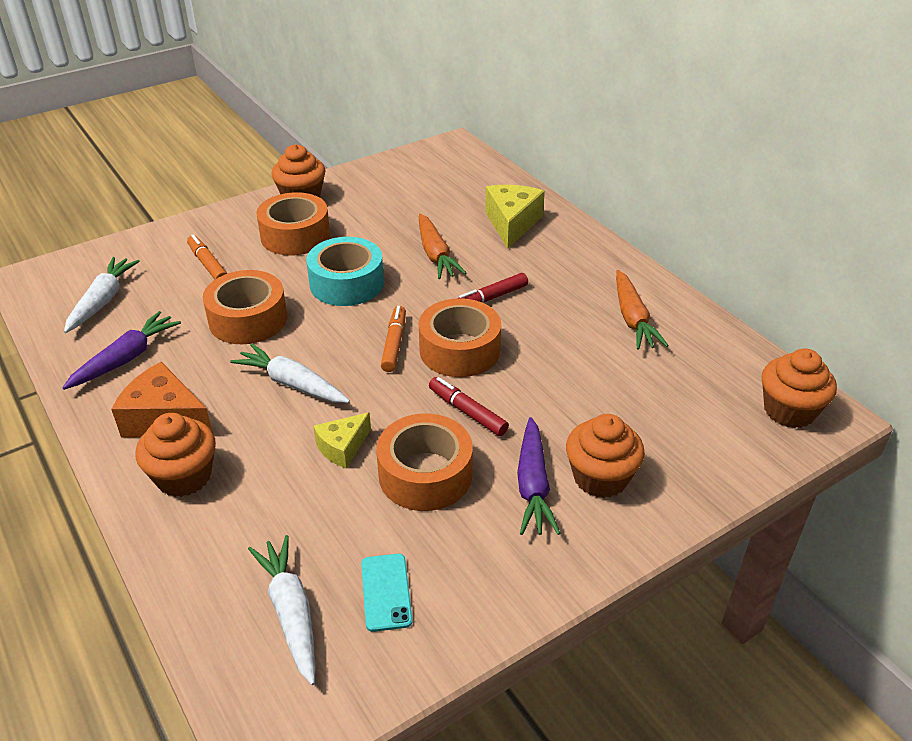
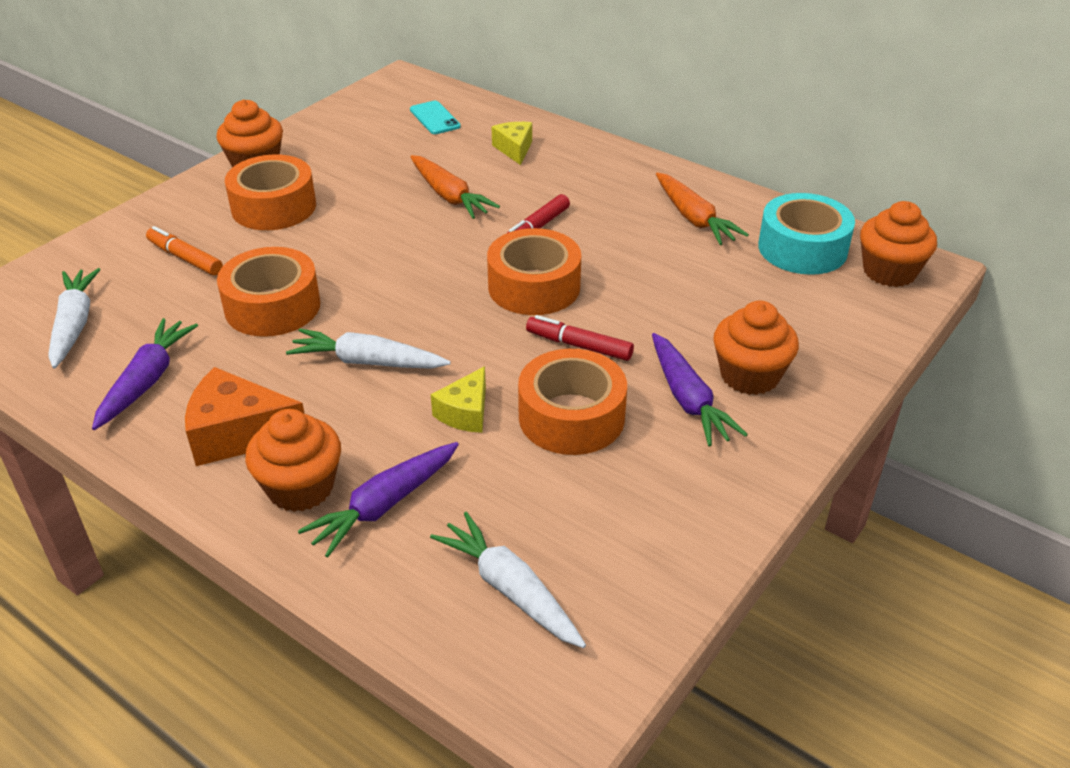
camera: 20 degrees left, 0 degrees up
(236, 510) = (384, 505): none -> purple carrot
(346, 283) = (366, 245): turquoise tape -> turquoise tape (802, 248)
(386, 592) = (599, 540): turquoise phone -> turquoise phone (434, 118)
(394, 344) = (459, 296): orange marker -> none
(512, 224) = (514, 149): yellow cheese -> yellow cheese, size x0.62

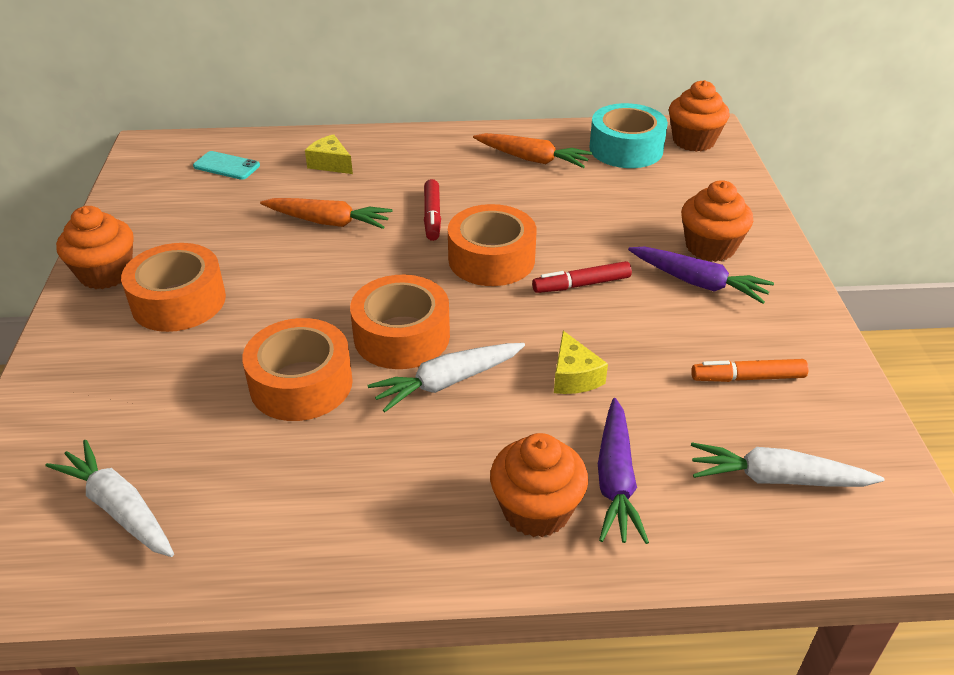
camera: 40 degrees left, 0 degrees up
(146, 381) = (273, 513): purple carrot -> none
(185, 258) = (152, 387): orange marker -> orange marker (747, 378)
(238, 434) = (424, 502): orange cheese -> none
(571, 417) = (646, 337): orange tape -> orange tape (402, 336)

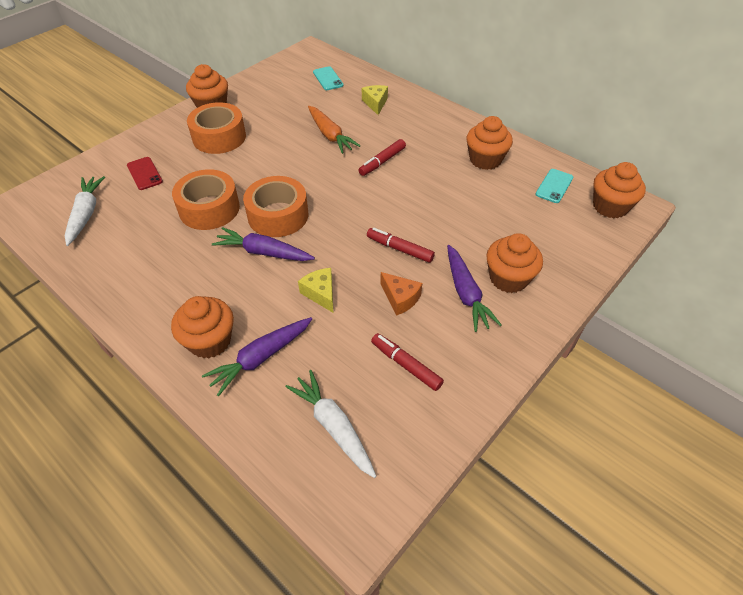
camera: 45 degrees right, 10 degrees up
(133, 404) = (144, 173): none -> red phone
(448, 382) = (264, 252): white carrot -> purple carrot
(491, 259) = (376, 204): orange tape -> none
(532, 159) = (485, 160): orange carrot -> orange cupcake
(574, 376) = (321, 293): yellow cheese -> yellow cheese turned 120 degrees clockwise
(626, 149) = (554, 186): turquoise tape -> turquoise phone
(652, 327) = (400, 298): none -> orange cheese
(747, 378) = (406, 365): orange marker -> red marker

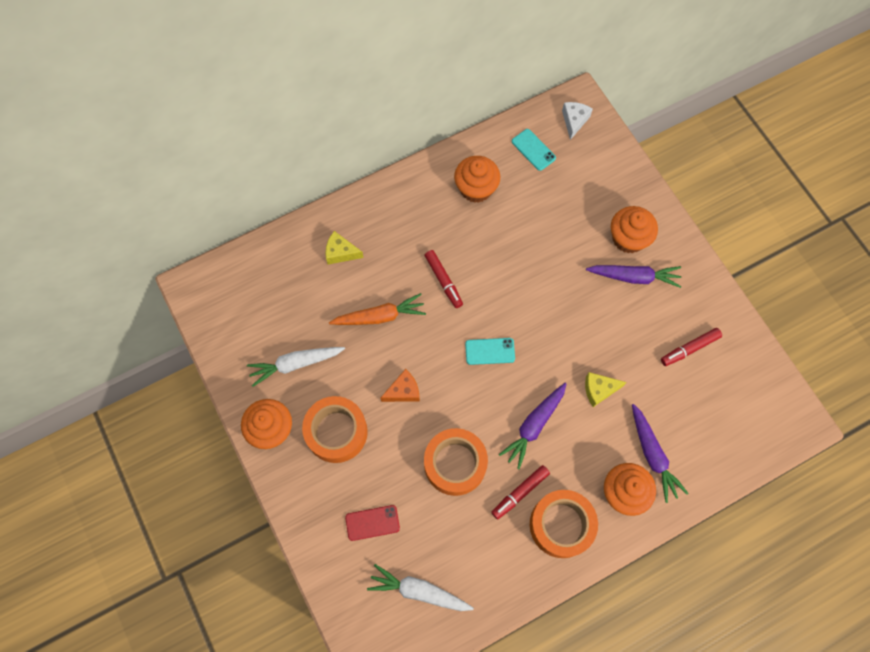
camera: 70 degrees left, 20 degrees up
(278, 215) = (488, 401): orange tape -> orange tape (561, 525)
(328, 79) = (269, 286): turquoise phone -> turquoise phone (490, 351)
(333, 426) = (728, 417): white carrot -> white carrot (296, 364)
(399, 249) = (568, 309): red marker -> red marker (520, 493)
(400, 298) = (624, 329): orange cheese -> orange cheese (403, 391)
(610, 206) = (574, 121): orange cupcake -> white cheese

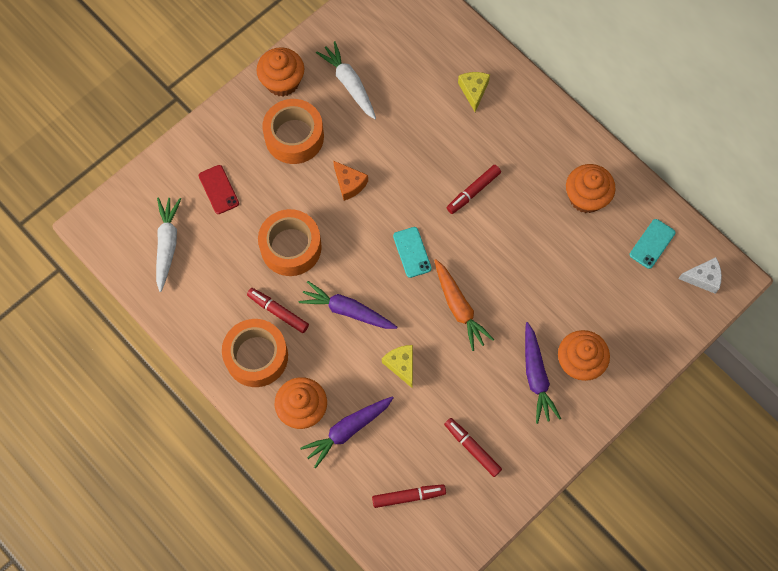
camera: 75 degrees right, 0 degrees up
(379, 316) = (418, 143): orange carrot -> orange carrot (459, 307)
(724, 416) = (408, 496): none -> red marker

